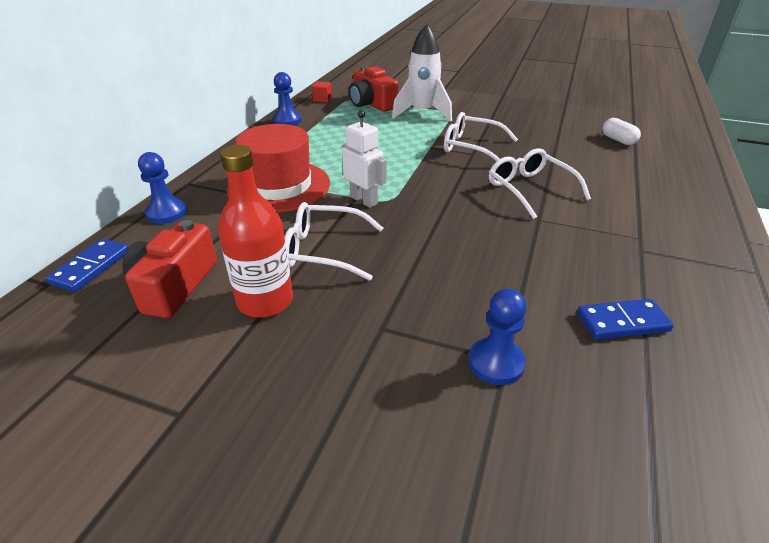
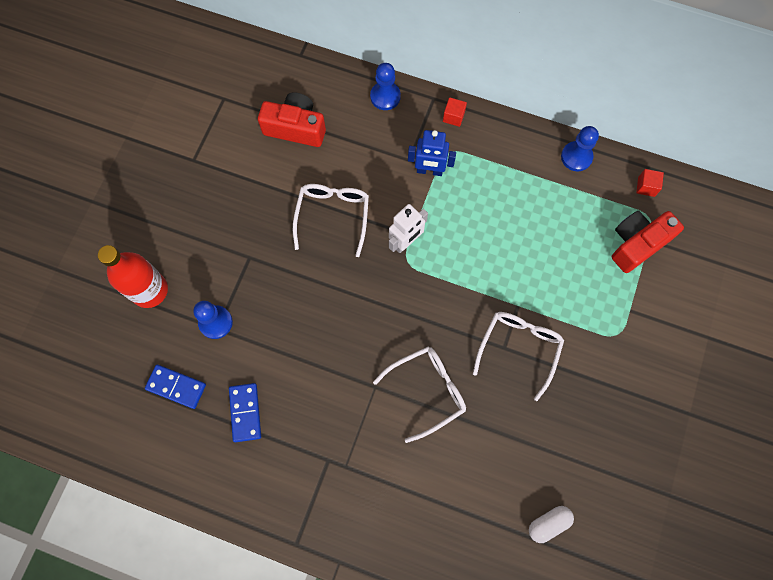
camera: 90 degrees right, 35 degrees up
(91, 267) = (317, 72): blue domino -> blue domino (176, 387)
(217, 172) = (453, 117): none -> red cube
(265, 301) = (277, 185): red bottle -> red bottle (149, 290)
(279, 186) = (429, 171): red hat -> blue robot
(422, 113) = (613, 302): white rocket -> none

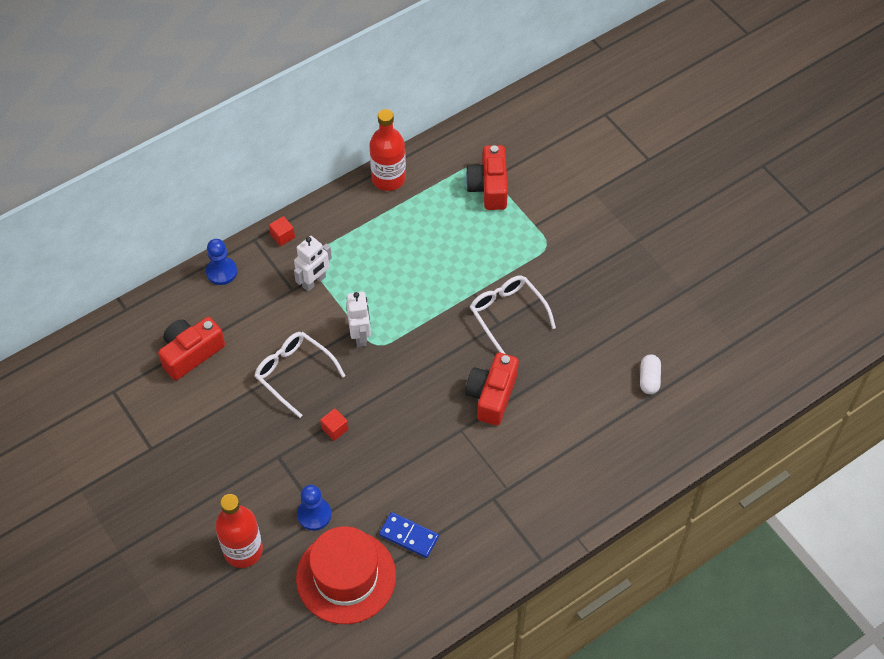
camera: 55 degrees left, 15 degrees down
(176, 387) = (346, 577): blue domino -> red hat
(427, 391) = (492, 395): white glasses -> red camera
(429, 171) = (314, 282): blue robot -> white robot
(576, 157) = (388, 178): blue pawn -> red bottle
(646, 187) = (450, 151): red cube -> red cube (335, 429)

